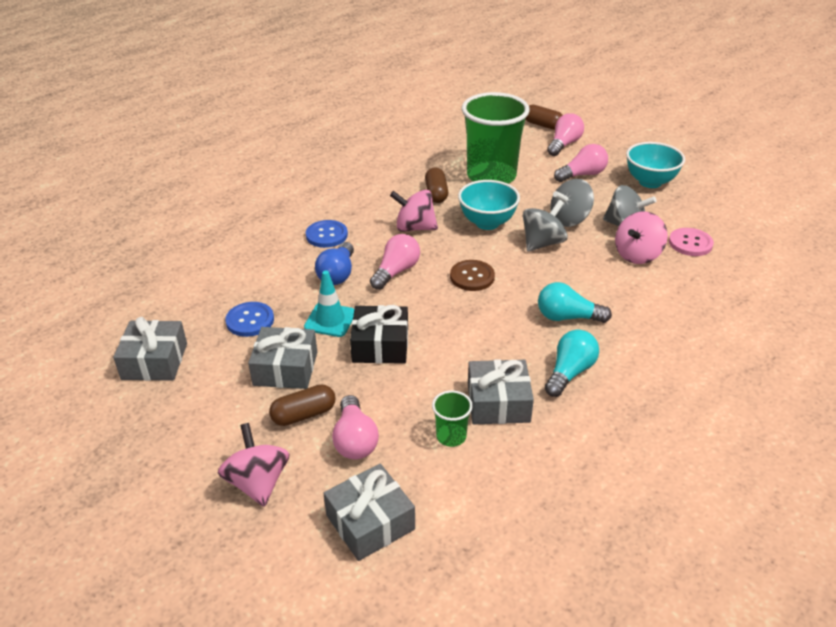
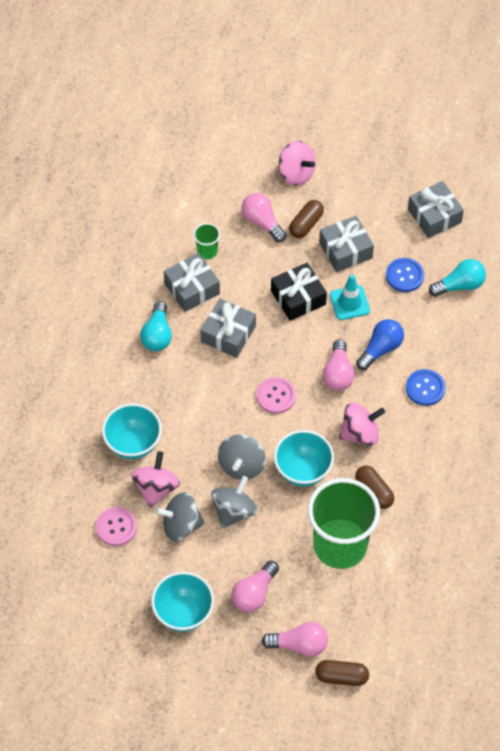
camera: 150 degrees right, 20 degrees up
(337, 274) = (380, 349): blue light bulb -> blue light bulb turned 60 degrees clockwise
(370, 522) = (219, 181): grey gift -> grey gift (228, 334)
(472, 277) = (276, 396): brown button -> pink button
(564, 144) = (299, 645): pink light bulb -> pink light bulb turned 90 degrees counterclockwise
(567, 317) = (182, 387): turquoise light bulb -> turquoise light bulb (459, 285)
(646, 292) = (133, 444): none -> turquoise bowl

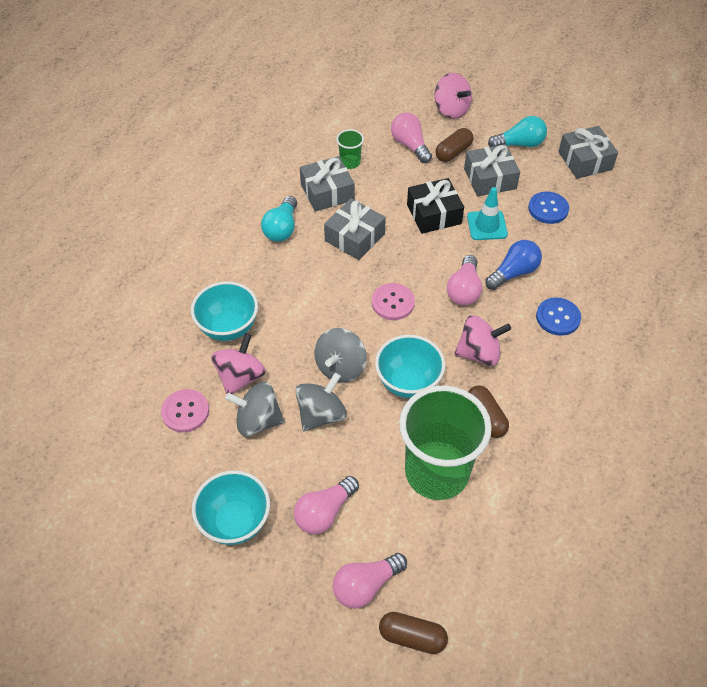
camera: 10 degrees right, 5 degrees down
(299, 645) = (366, 585): pink light bulb -> pink light bulb turned 135 degrees clockwise
(459, 285) = (605, 225): turquoise light bulb -> turquoise light bulb (519, 144)

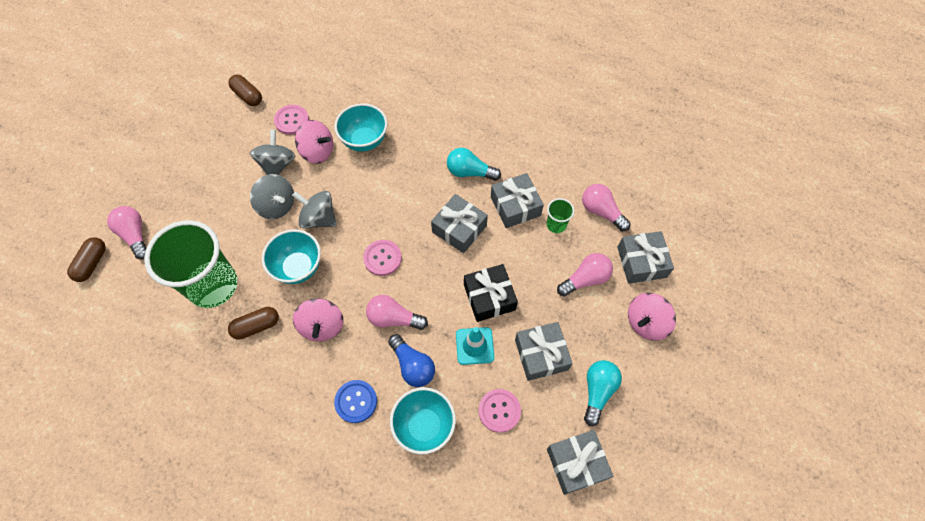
camera: 90 degrees right, 10 degrees up
(235, 522) = (199, 156): turquoise bowl -> turquoise bowl (424, 426)
(324, 512) = (195, 209): pink light bulb -> pink light bulb (601, 212)
(390, 108) = (641, 262): none -> grey gift
(453, 152) = (579, 321): brown capsule -> brown capsule (248, 96)
(519, 144) = (597, 391): turquoise light bulb -> turquoise light bulb turned 150 degrees counterclockwise
(548, 209) = (499, 411): blue button -> pink button

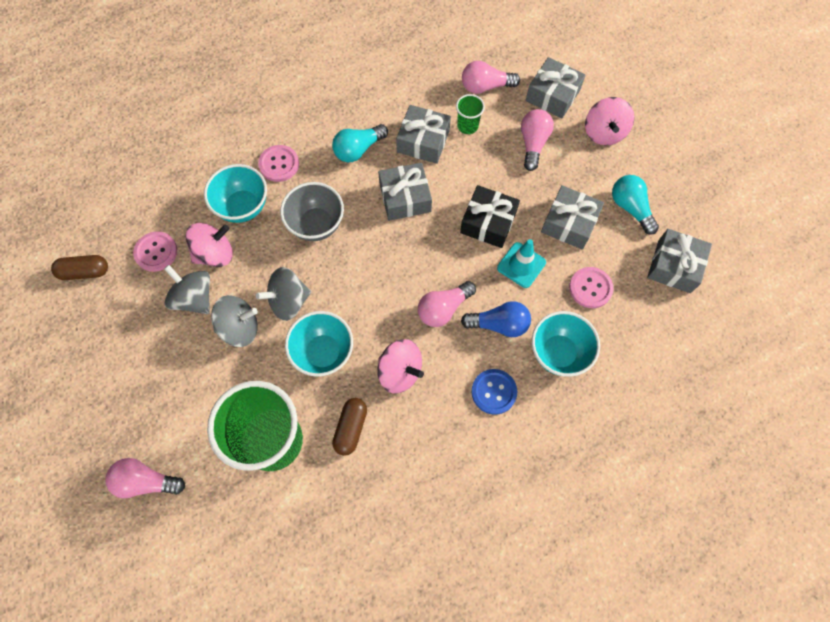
camera: 50 degrees left, 5 degrees up
(92, 263) = (139, 544): brown capsule -> none
(382, 258) = (378, 277): pink button -> pink button (279, 164)
(389, 191) = (316, 225): none -> grey bowl

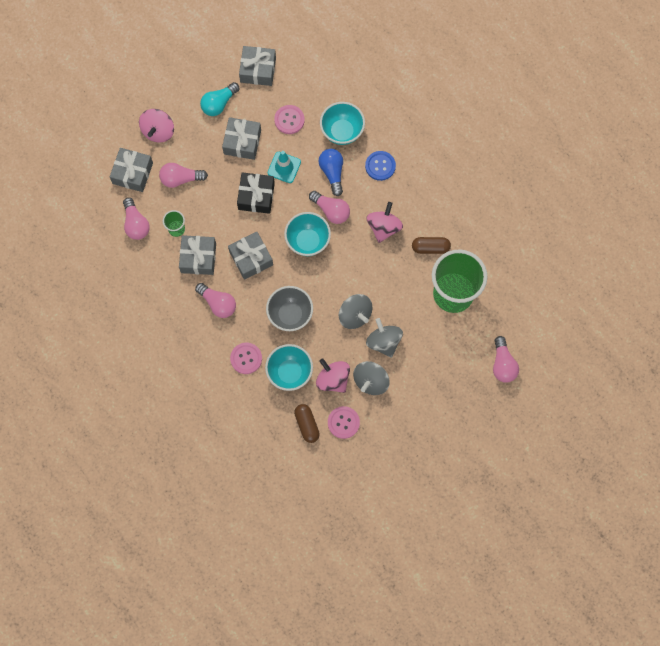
camera: 105 degrees left, 5 degrees up
(85, 272) = (373, 468): brown capsule -> brown capsule (307, 424)
(323, 353) = (385, 280): turquoise bowl -> turquoise bowl (308, 241)
(358, 149) = (218, 303): turquoise light bulb -> pink light bulb
(604, 132) = (158, 131): pink spinning top -> pink spinning top turned 120 degrees clockwise

